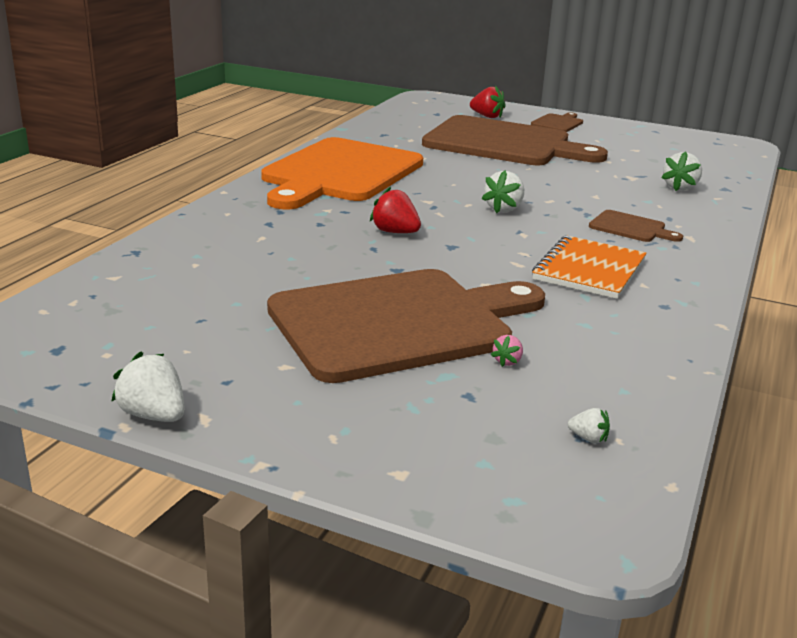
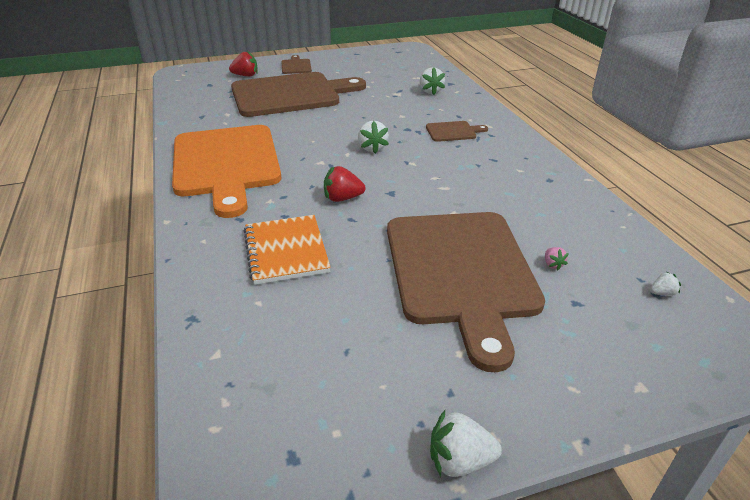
camera: 40 degrees left, 10 degrees up
(399, 323) = (461, 272): brown cutting board -> brown cutting board turned 150 degrees clockwise
(589, 270) = (483, 173): orange notebook -> orange notebook (286, 251)

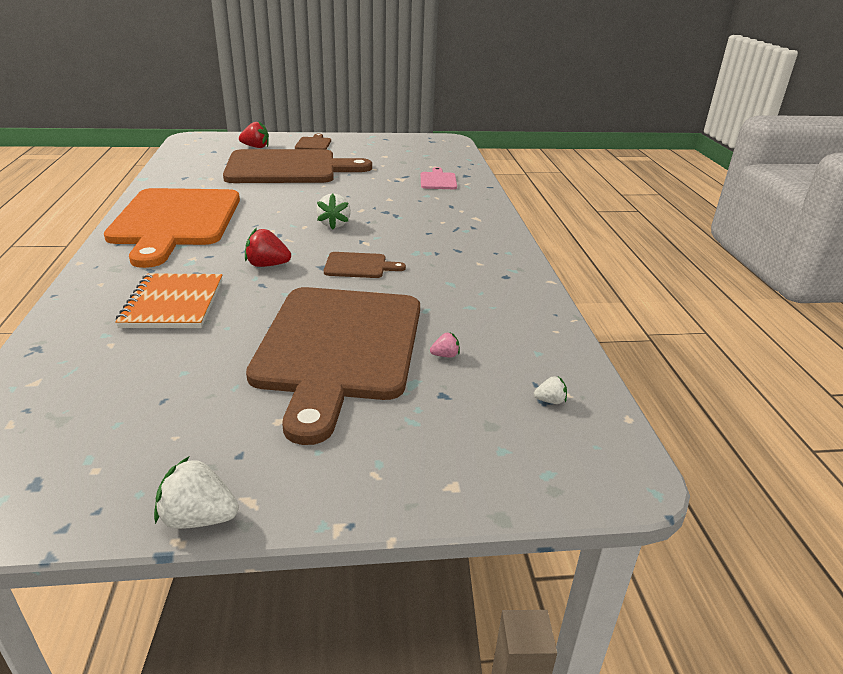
camera: 10 degrees right, 5 degrees down
(430, 91) = (438, 180): white strawberry -> pink cutting board
(453, 131) = (433, 219): brown cutting board -> brown cutting board (359, 266)
(552, 264) = (445, 355): pink strawberry -> pink strawberry turned 105 degrees counterclockwise

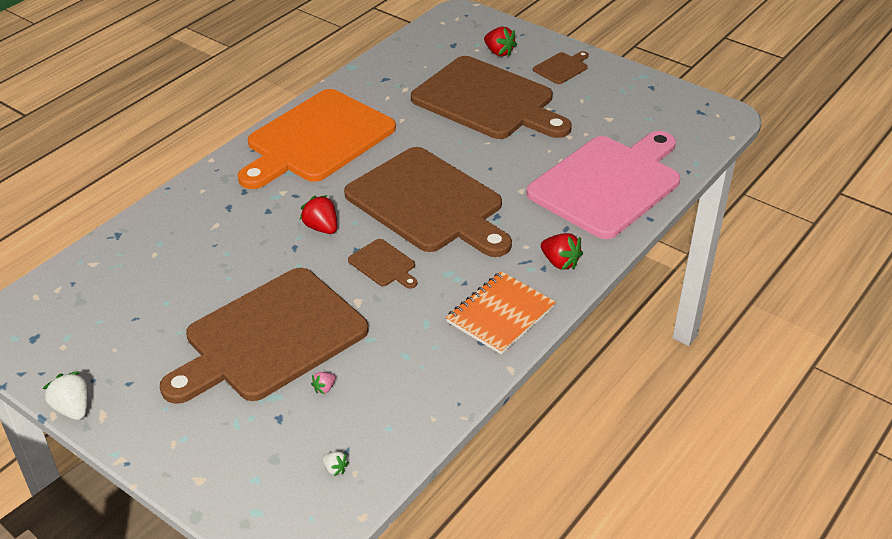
camera: 45 degrees right, 10 degrees up
(173, 303) = (222, 235): orange notebook -> orange notebook (500, 314)
(334, 224) = (428, 203): white strawberry -> brown cutting board
(438, 180) = (608, 184): pink cutting board -> pink cutting board, size x2.49
(445, 355) = (324, 388): pink strawberry -> pink strawberry turned 105 degrees clockwise
(478, 221) = (560, 262): none -> red strawberry

